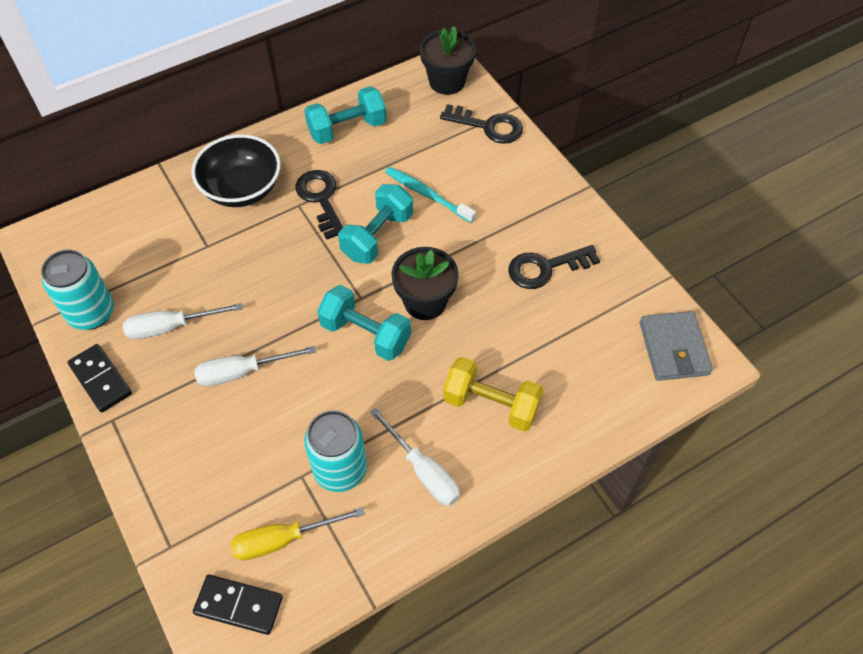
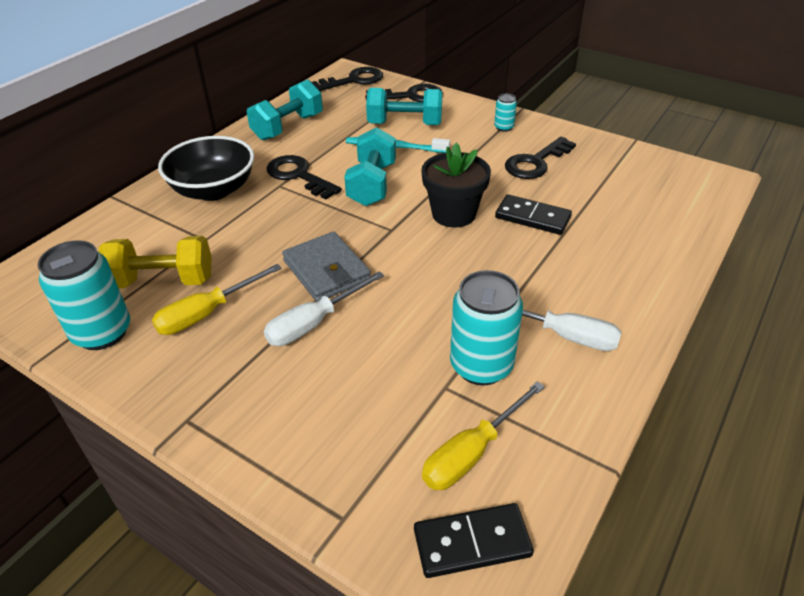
camera: 25 degrees left, 15 degrees down
(100, 379) = (149, 387): black domino -> black domino (532, 217)
(171, 327) = (207, 313): white screwdriver -> yellow screwdriver
(365, 334) = (418, 253): turquoise dumbbell -> turquoise dumbbell (405, 124)
(447, 82) = (353, 80): black flower pot -> black key
(491, 404) = (577, 263): yellow dumbbell -> yellow dumbbell (163, 281)
(549, 208) = (503, 127): none -> turquoise can
(674, 348) = (684, 179): grey wallet -> grey wallet (326, 270)

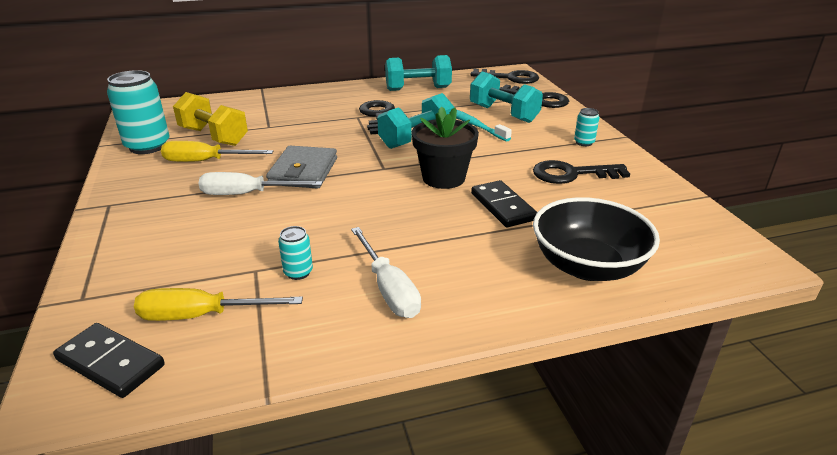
camera: 40 degrees right, 10 degrees down
(213, 190) = (316, 105): black bowl -> black bowl (587, 266)
(481, 366) = (298, 272): turquoise can -> turquoise can, size x0.47

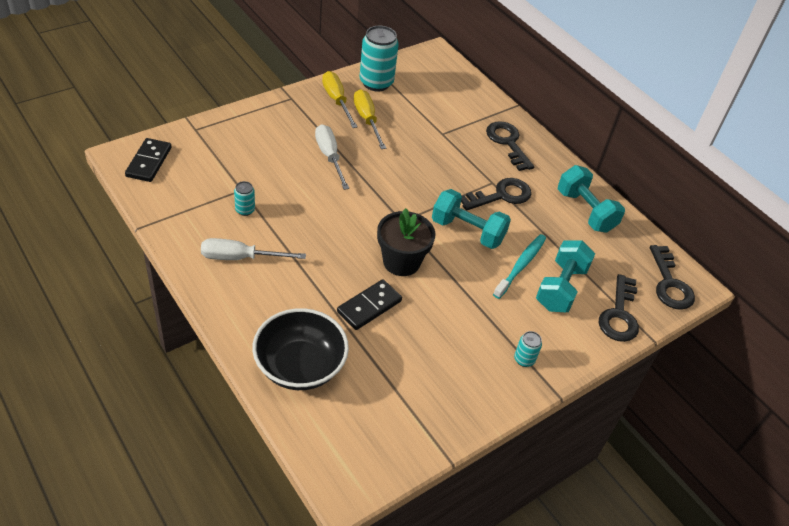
camera: 65 degrees right, 15 degrees up
(202, 315) = (193, 182): yellow screwdriver -> yellow screwdriver (337, 100)
(214, 136) = (408, 110): yellow dumbbell -> none
(303, 171) = (375, 176): grey wallet -> none
(388, 289) = (240, 258): white screwdriver -> white screwdriver turned 45 degrees clockwise
(572, 174) = (449, 352): black key -> black key (508, 143)

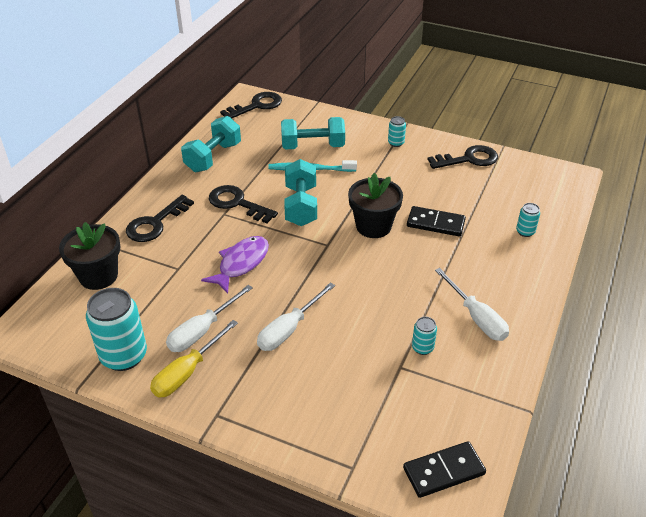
camera: 115 degrees left, 5 degrees down
(300, 366) = (525, 232): black bowl -> turquoise can
(367, 120) = (202, 331): yellow screwdriver -> white screwdriver
(420, 165) = (241, 263): none -> purple fish
(465, 97) = (98, 276): none -> black flower pot
(619, 314) = (310, 118): black key -> black key (468, 159)

